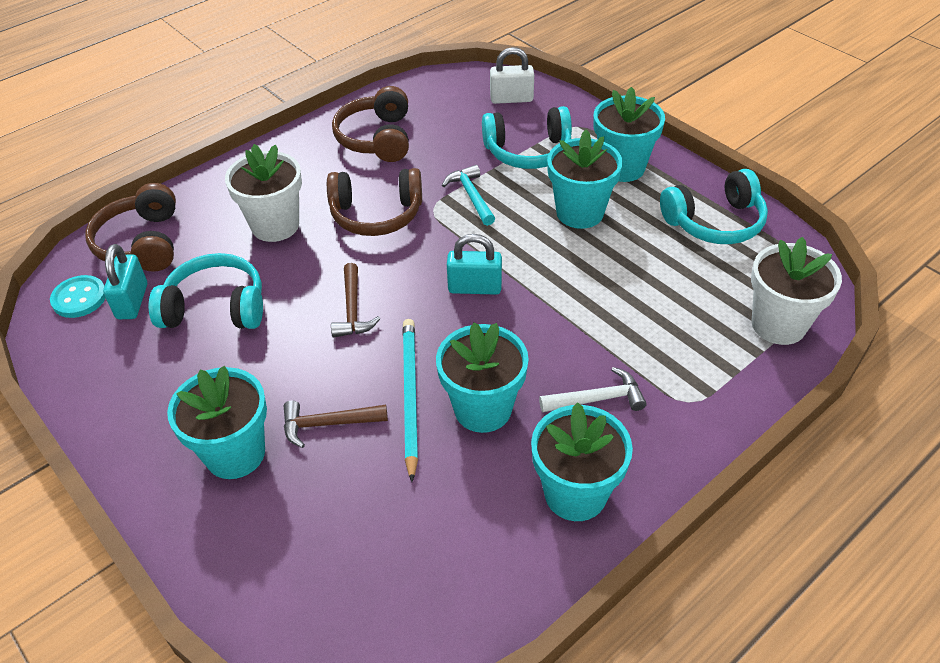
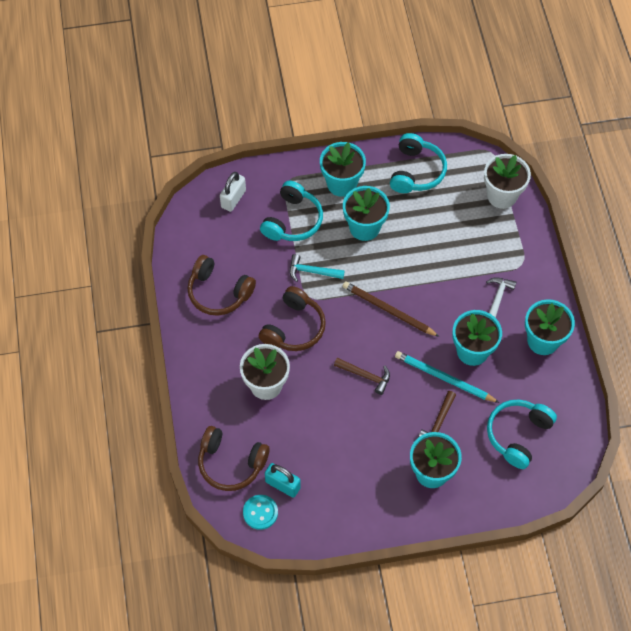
camera: 60 degrees left, 15 degrees up
(216, 307) = (317, 443): turquoise headphones -> turquoise headphones (517, 435)
(475, 287) = (388, 310): turquoise padlock -> brown pencil

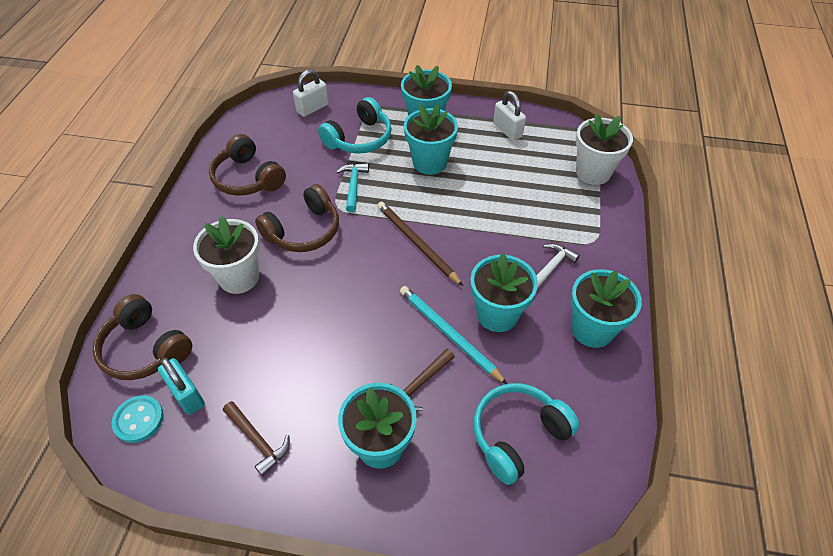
camera: 20 degrees right, 10 degrees down
(312, 271) = (353, 186): turquoise hammer -> turquoise hammer turned 60 degrees clockwise
(365, 376) = (356, 302): brown hammer -> brown hammer (258, 441)
(416, 171) = (507, 130): turquoise headphones -> white padlock

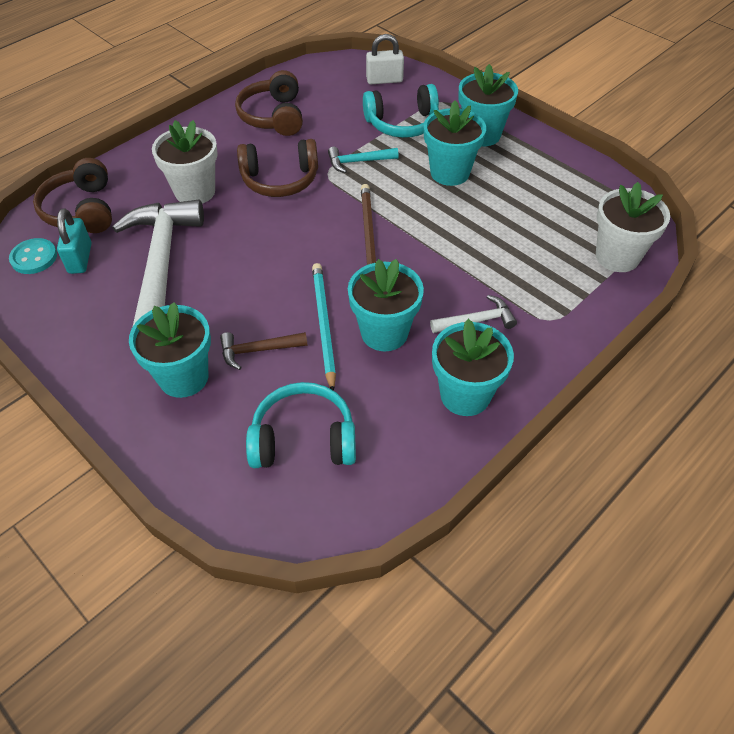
camera: 35 degrees right, 0 degrees up
(258, 441) = (98, 319): brown hammer -> none
(268, 358) = (161, 264): none -> white hammer
(353, 186) = (358, 162): turquoise hammer -> turquoise hammer turned 135 degrees counterclockwise
(507, 130) = (561, 177): white padlock -> none

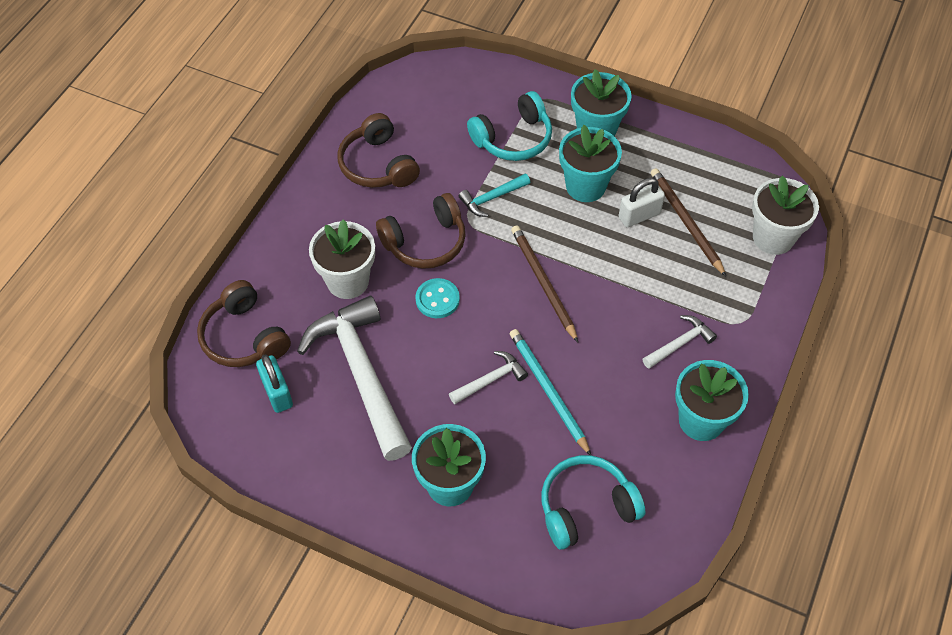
camera: 20 degrees left, 5 degrees up
(34, 257) = (229, 406): turquoise button -> turquoise button (437, 299)
(258, 350) = (502, 436): brown hammer -> none
(274, 300) = (490, 379): none -> white hammer
(384, 80) = (469, 86): white padlock -> white padlock (639, 215)
(384, 333) = (605, 381): turquoise flower pot -> none
(533, 222) = (686, 222): none -> brown pencil

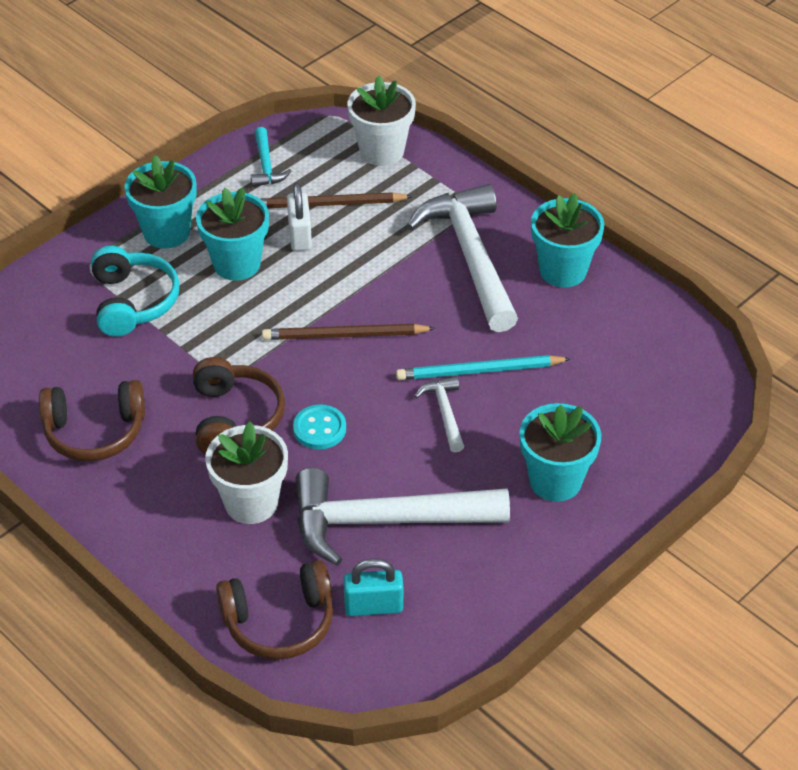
camera: 70 degrees left, 10 degrees down
(492, 198) = (207, 344): turquoise hammer -> turquoise hammer (266, 165)
(586, 507) = (622, 382): turquoise headphones -> none
(680, 343) = (470, 256): white hammer -> white hammer, size x2.22

